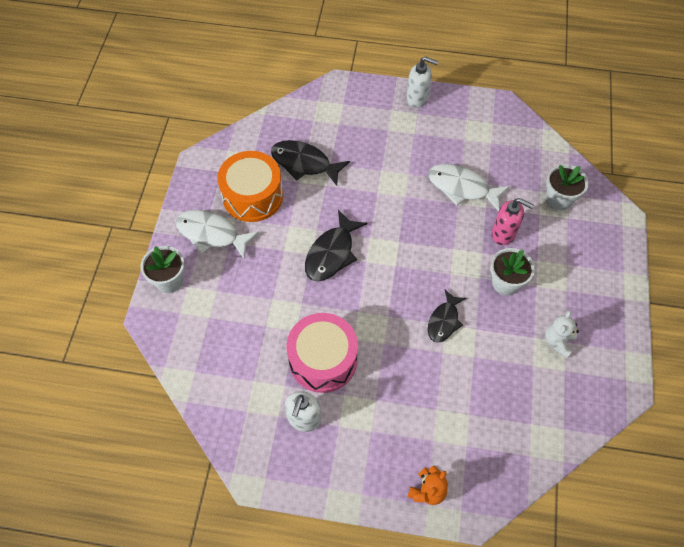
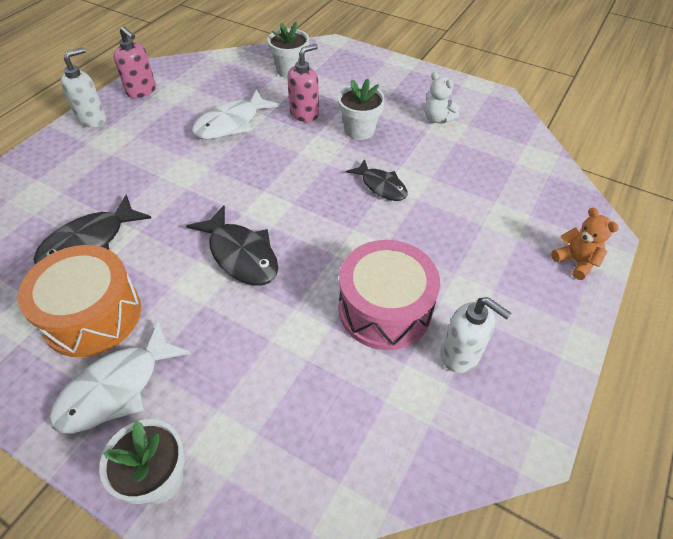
camera: 70 degrees left, 10 degrees down
(466, 110) = (141, 91): none -> pink soap dispenser

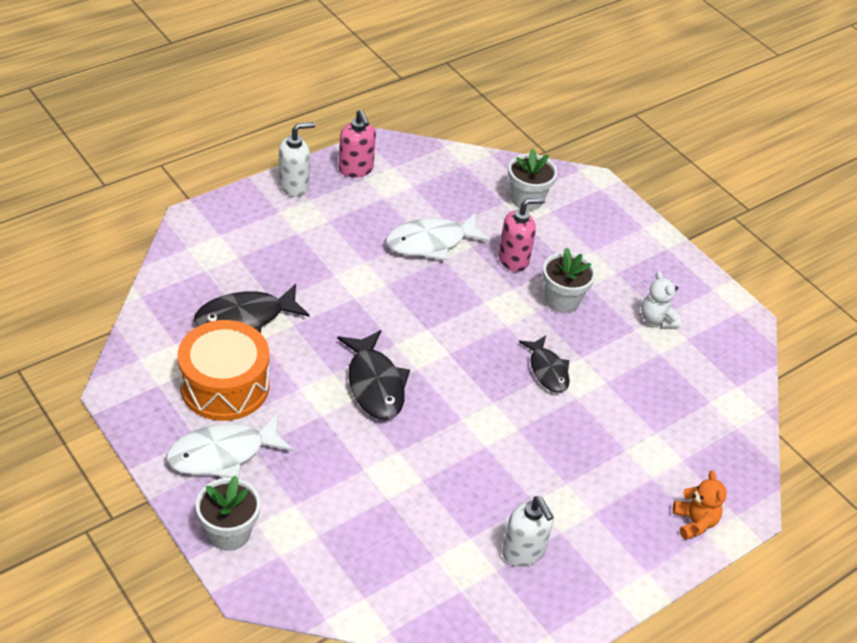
camera: 20 degrees right, 5 degrees down
(385, 309) = (479, 486): pink drum -> none

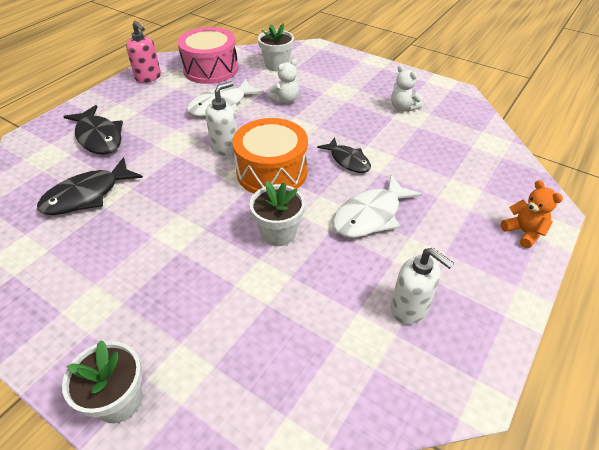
camera: 15 degrees left, 0 degrees up
(223, 454) = (93, 318): white fish -> white fish (370, 215)
(225, 386) = (81, 255): orange drum -> orange drum (272, 172)
(294, 186) = (104, 98): white soap dispenser -> white soap dispenser (225, 148)
(375, 384) = (217, 211): black fish -> black fish (99, 137)
(438, 179) = (210, 69): none -> pink drum
(514, 259) = (285, 100): pink soap dispenser -> white teddy bear
(562, 300) = (332, 114): white flower pot -> white flower pot (278, 233)

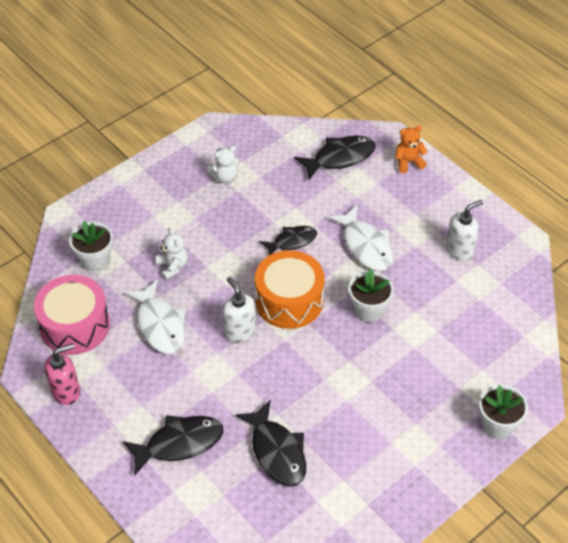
camera: 75 degrees left, 5 degrees up
(484, 174) = (340, 158): none -> black fish

